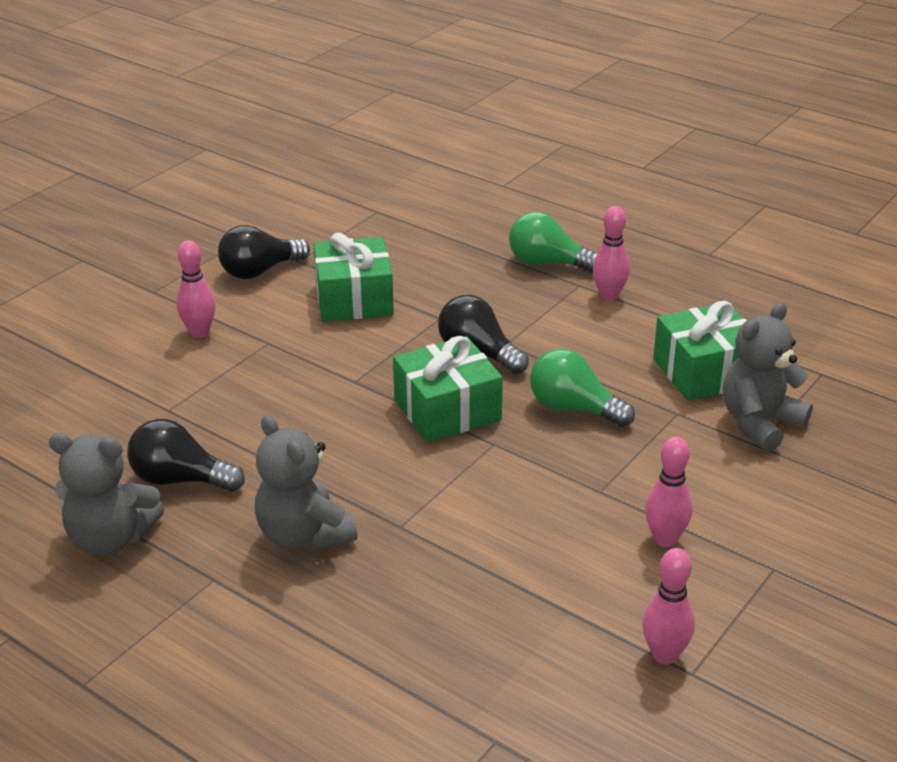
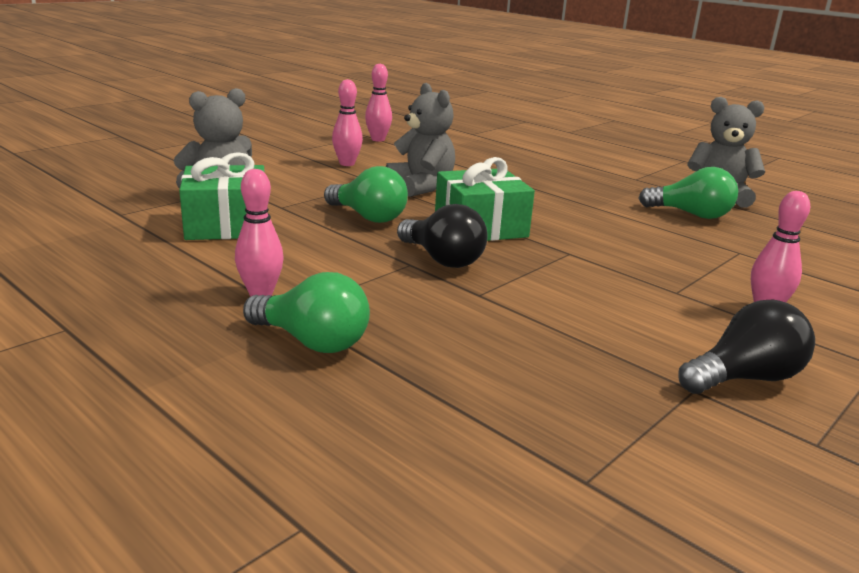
camera: 175 degrees left, 10 degrees down
(180, 479) = (691, 214): black light bulb -> green light bulb
(304, 535) = (585, 186): grey teddy bear -> grey teddy bear (421, 187)
(354, 299) = (589, 325): green gift -> none

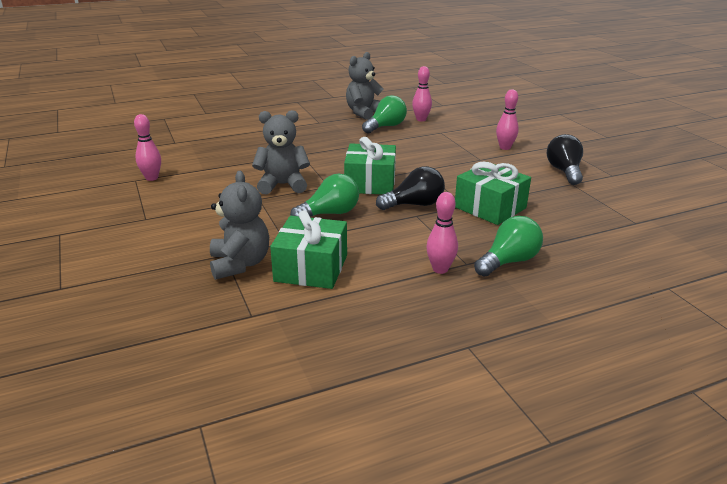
camera: 65 degrees left, 5 degrees up
(347, 164) = (205, 201): pink bowling pin -> pink bowling pin (421, 119)
(490, 314) = (490, 207): none -> green gift

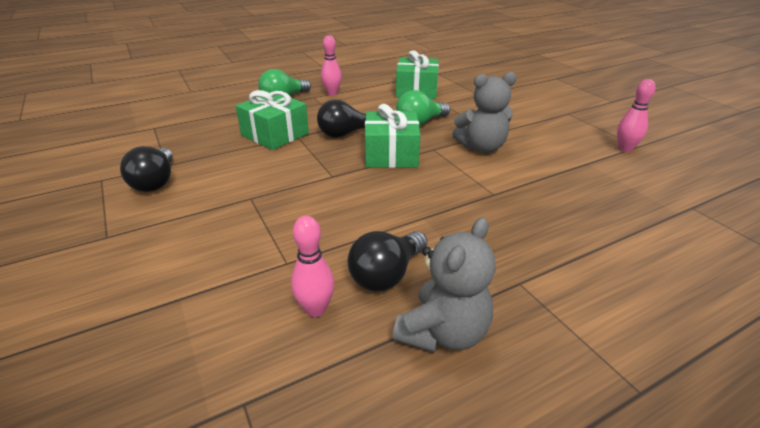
camera: 175 degrees right, 5 degrees up
(240, 264) = (464, 91): grey teddy bear -> none
(386, 126) = (387, 275): green light bulb -> black light bulb
(505, 147) = (198, 225): pink bowling pin -> none

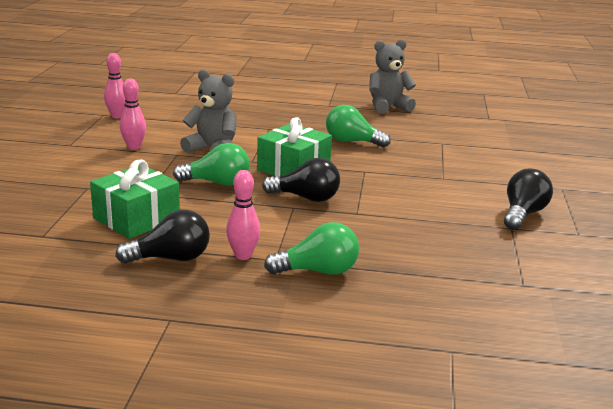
camera: 145 degrees left, 10 degrees down
(275, 134) = (378, 222): green gift -> none
(315, 309) = (439, 126): pink bowling pin -> pink bowling pin (134, 147)
(387, 275) = (390, 124): black light bulb -> black light bulb (171, 258)
(389, 212) = (352, 142): none -> green light bulb

